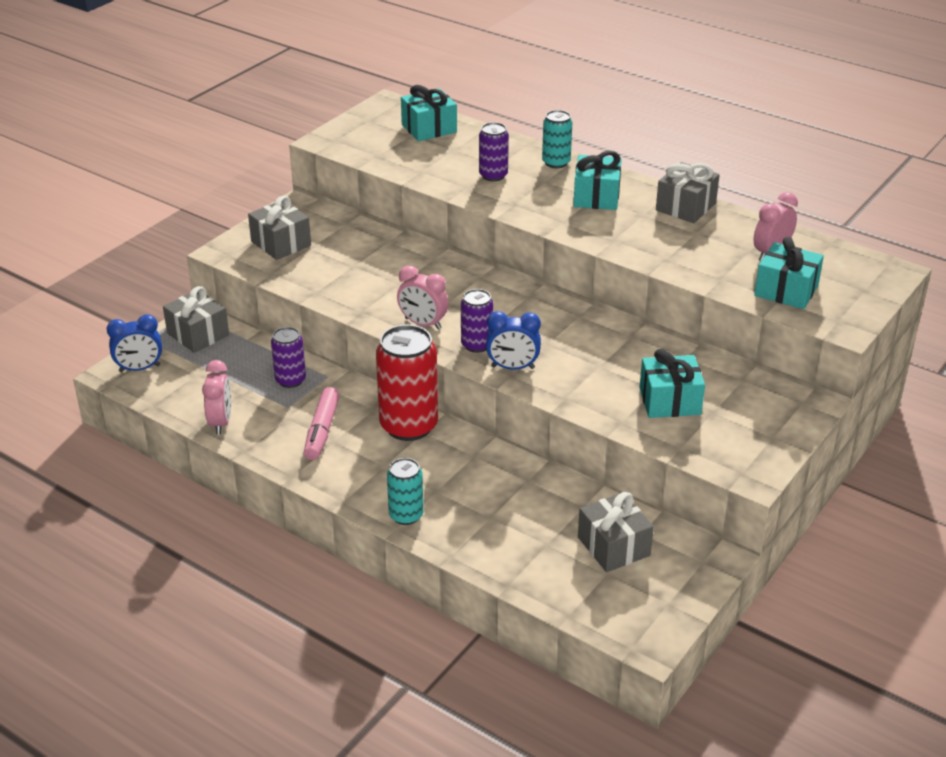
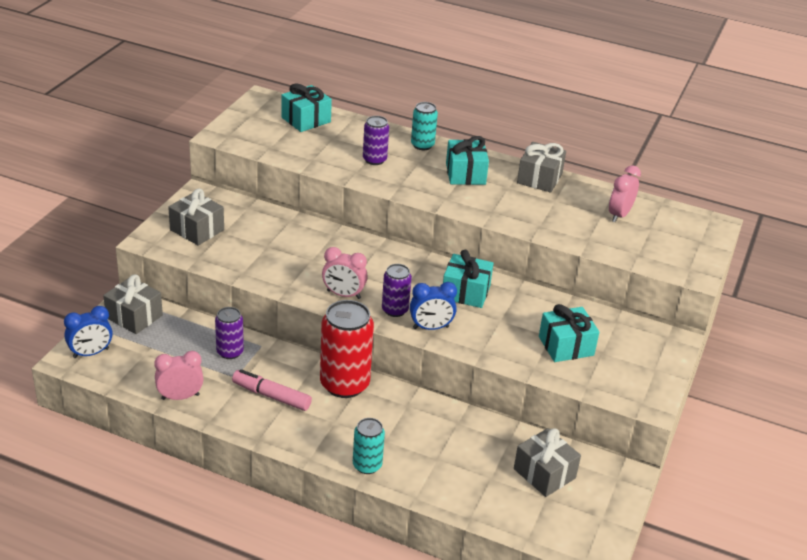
camera: 15 degrees left, 0 degrees up
(221, 422) = (180, 397): pink clock -> pink clock turned 90 degrees counterclockwise
(322, 431) = (271, 396): pink marker -> pink marker turned 120 degrees clockwise
(786, 291) = (641, 246): turquoise gift -> turquoise gift (465, 292)

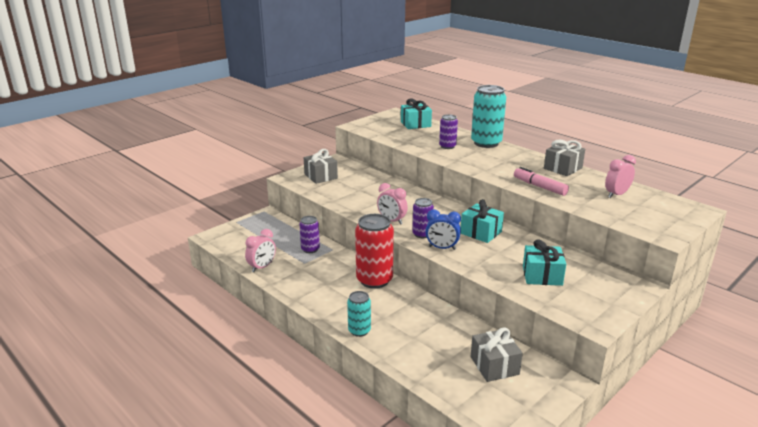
camera: 25 degrees right, 10 degrees down
(91, 353) = (226, 235): blue clock -> none
(134, 316) = (265, 222): grey gift -> none
(180, 397) = (262, 267): pink clock -> pink clock turned 120 degrees clockwise
(271, 396) = (320, 277): pink marker -> pink marker (539, 187)
(422, 145) = (486, 143): turquoise can -> turquoise can, size x1.82
(465, 174) = (507, 160): turquoise gift -> none

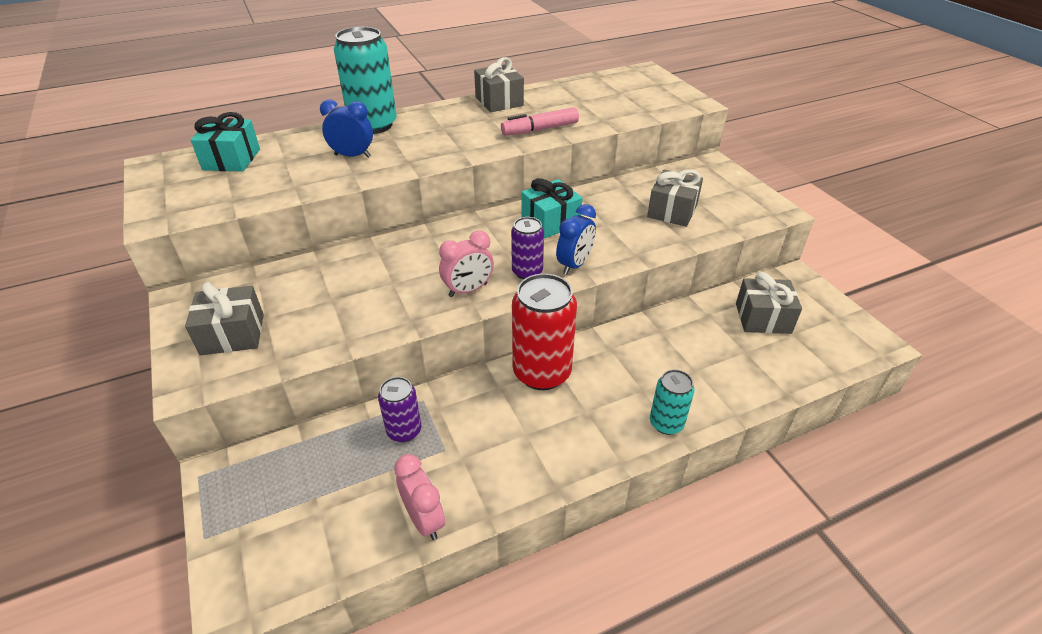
camera: 70 degrees left, 15 degrees up
(447, 146) = (352, 156): purple can -> blue clock
(542, 276) = (672, 211): turquoise gift -> grey gift
(616, 194) = (589, 95): pink clock -> none

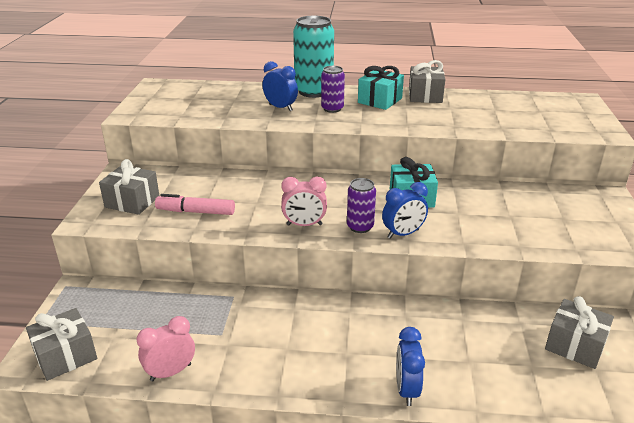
camera: 30 degrees right, 10 degrees down
(232, 159) = (203, 92): turquoise gift -> turquoise gift (380, 100)
(404, 431) = (204, 310): purple can -> purple can (332, 109)
(424, 519) = (170, 372): pink clock -> pink clock turned 120 degrees counterclockwise
(540, 129) = (438, 122): pink marker -> pink marker (196, 212)
(542, 372) = (335, 312): red can -> none
(666, 423) = (406, 389): turquoise can -> blue clock
(672, 211) = (529, 220): grey gift -> grey gift (65, 356)

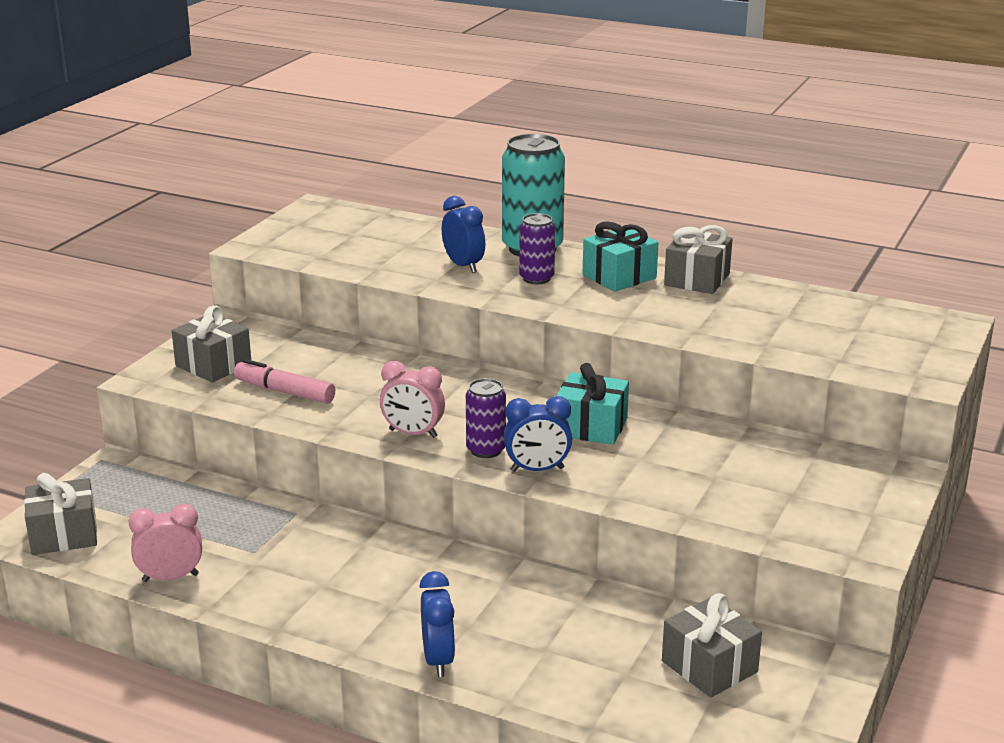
camera: 20 degrees right, 5 degrees down
(406, 389) = (438, 660): blue clock -> blue clock turned 150 degrees clockwise

